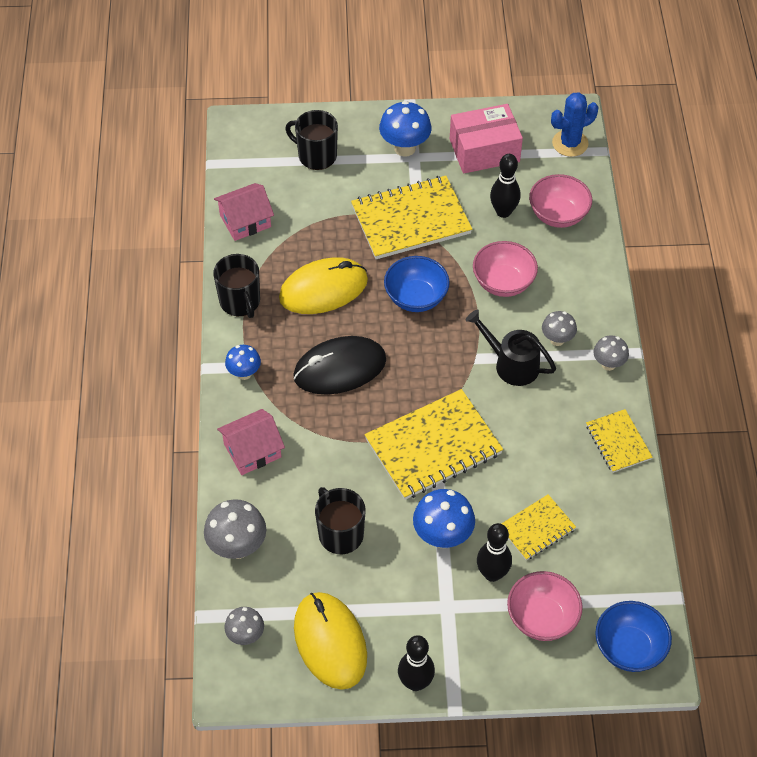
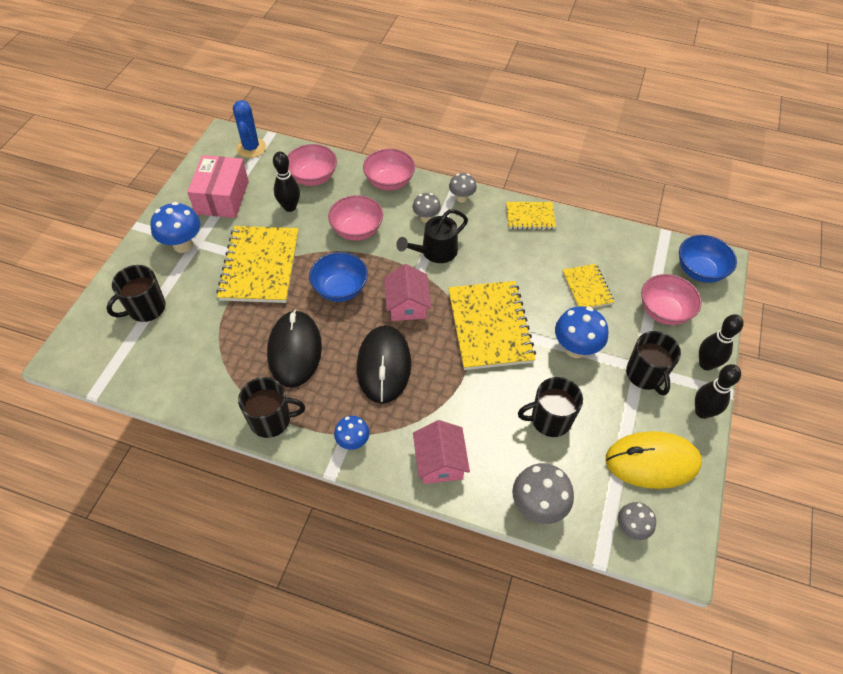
camera: 70 degrees left, 0 degrees up
(245, 221) = (181, 387): pink house -> pink house (407, 305)
(323, 289) = (295, 350): yellow mouse -> black mouse
(439, 615) = (645, 375): none -> black mug
(492, 574) = (618, 328): black bowling pin -> black bowling pin (706, 364)
(592, 286) = (389, 182): none -> pink bowl

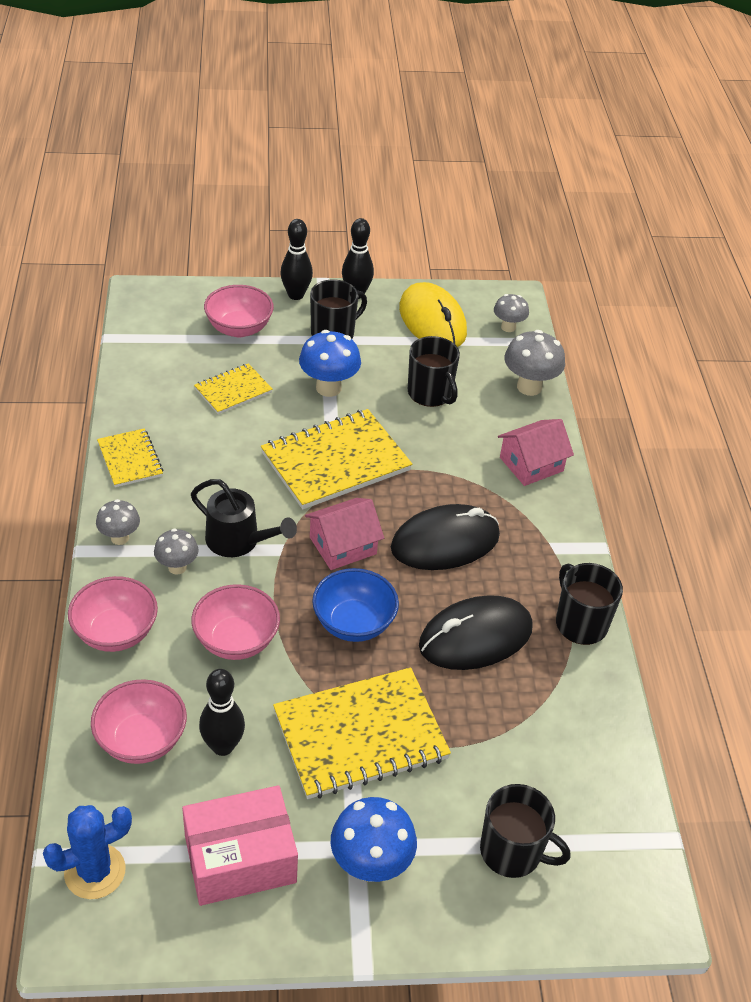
camera: 115 degrees left, 10 degrees down
(353, 442) = (557, 540): blue mushroom -> none
(699, 271) = (163, 307): blue bowl -> none

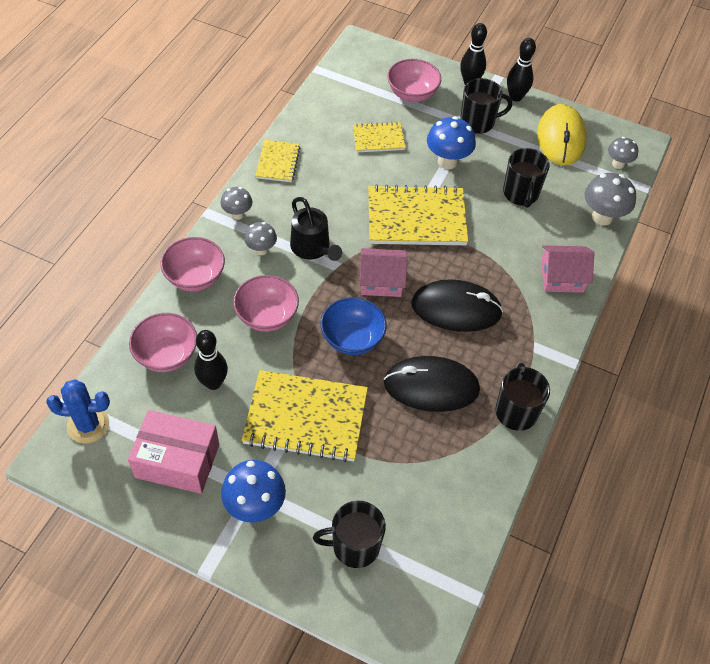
camera: 30 degrees right, 10 degrees up
(512, 852) = (354, 546): black mug -> black mug turned 120 degrees clockwise

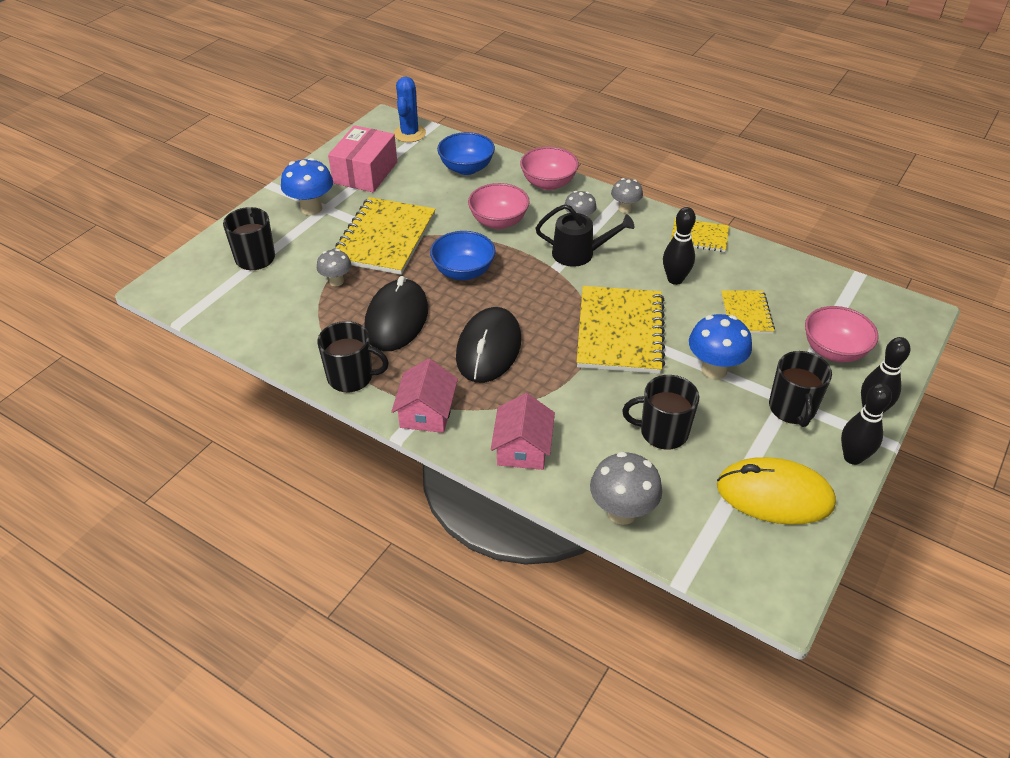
camera: 100 degrees right, 10 degrees down
(166, 355) = (466, 168): pink bowl -> blue bowl
(213, 383) = (433, 191): black bowling pin -> black bowling pin (675, 279)
(313, 248) = (579, 254): black watering can -> black watering can turned 150 degrees counterclockwise
(381, 281) = (532, 297): pink house -> pink house (426, 412)
(618, 164) = (728, 555): grey mushroom -> grey mushroom (336, 281)

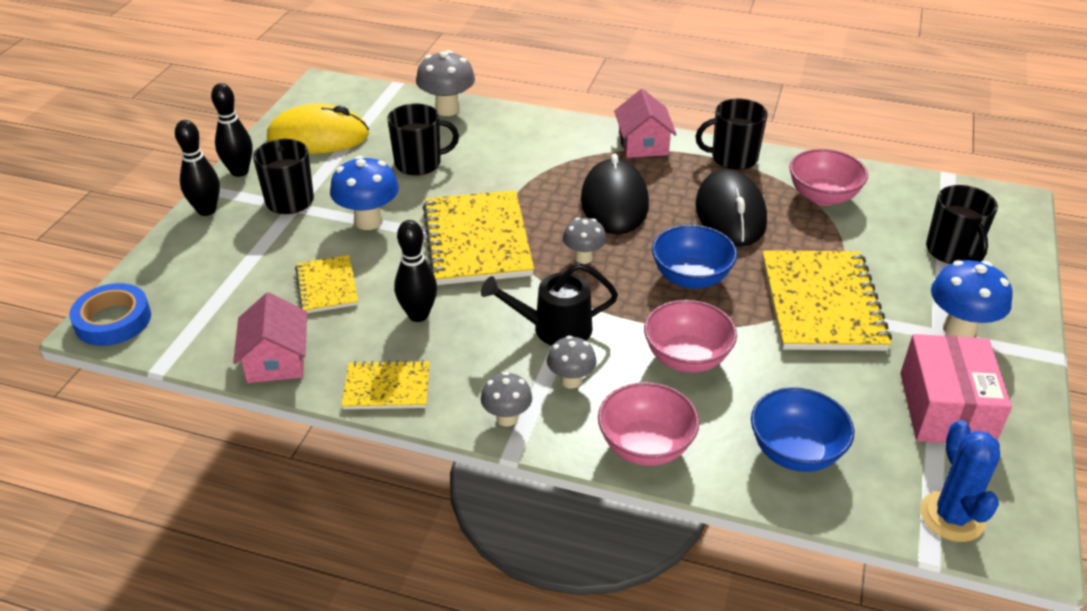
camera: 165 degrees right, 5 degrees down
(336, 281) = (831, 240): grey mushroom -> grey mushroom (583, 258)
(522, 448) = (544, 133): pink house -> pink house (276, 360)
(834, 351) = (228, 261): pink bowl -> pink bowl (823, 196)
(910, 315) = (113, 320): none -> blue tape

